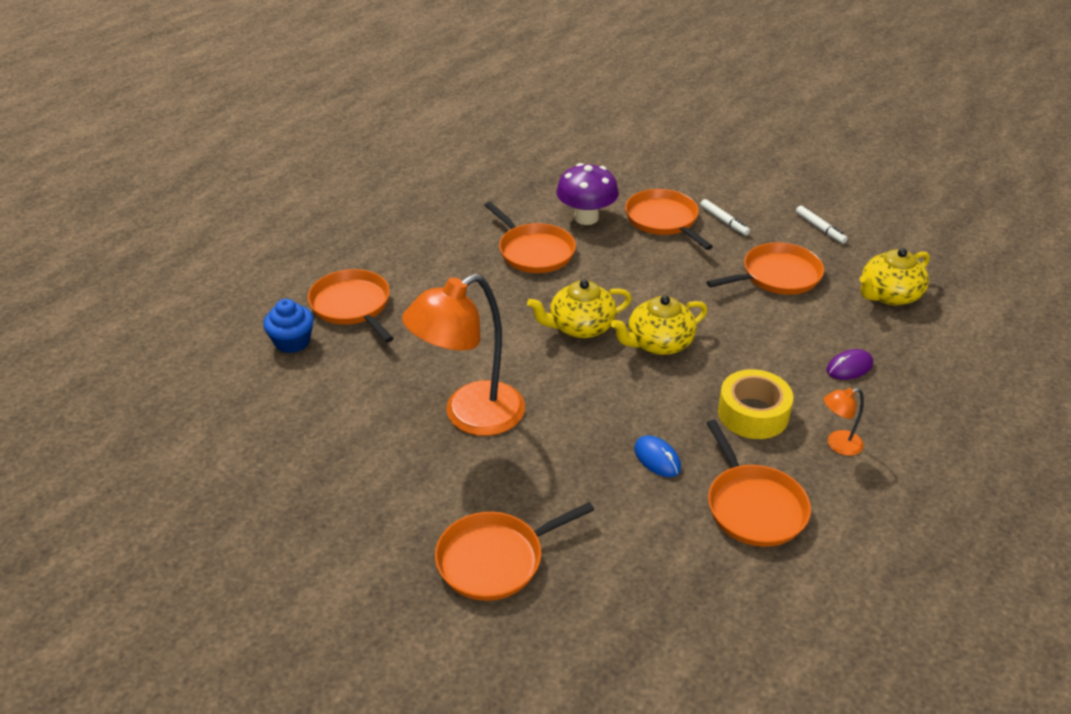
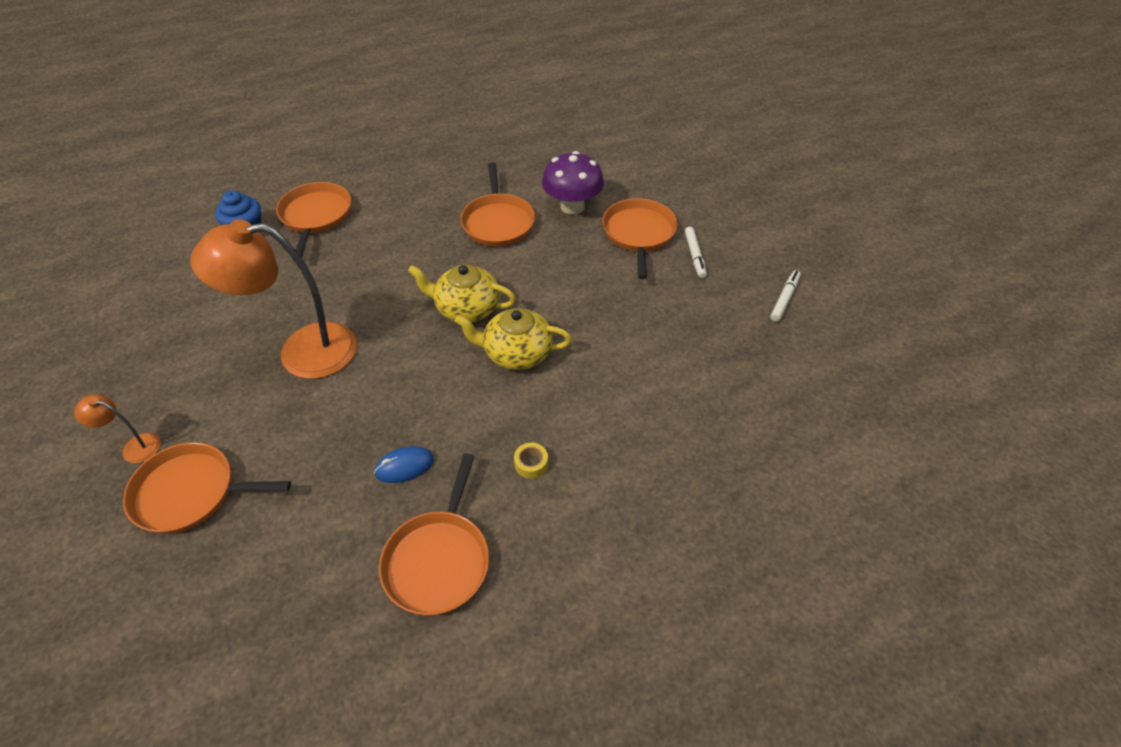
camera: 30 degrees right, 10 degrees up
(657, 459) = (404, 466): blue mouse -> blue mouse turned 75 degrees clockwise
(753, 414) = (531, 464): yellow tape -> yellow tape, size x0.45
(777, 276) = (693, 331): orange pan -> none
(820, 228) = (784, 299): white marker -> white marker turned 150 degrees counterclockwise
(838, 445) = (579, 538): orange lamp -> orange lamp (134, 446)
(849, 367) = (671, 460): purple mouse -> none
(889, 295) = (790, 400): yellow teapot -> none

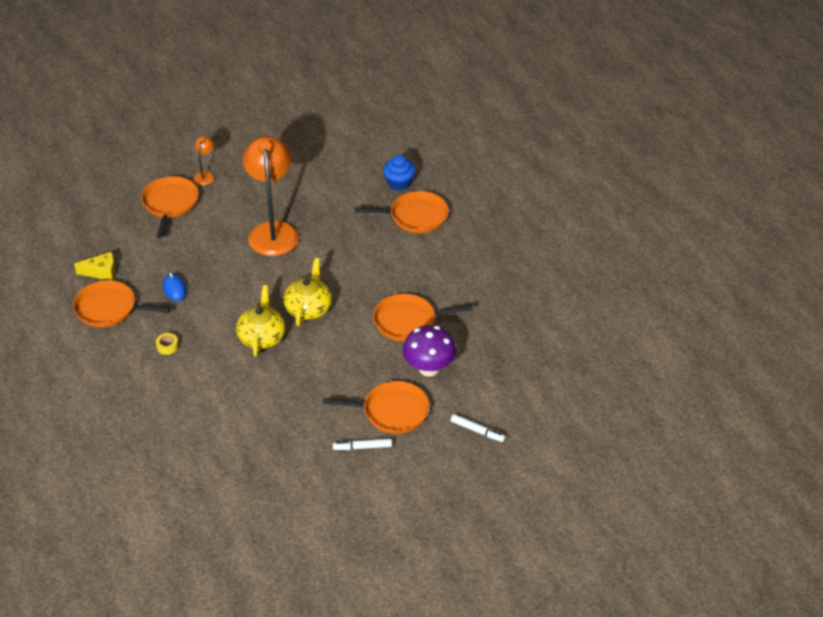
camera: 90 degrees right, 5 degrees down
(342, 585) = (101, 272): none -> yellow cheese
(784, 299) = (306, 502): white marker -> white marker (477, 431)

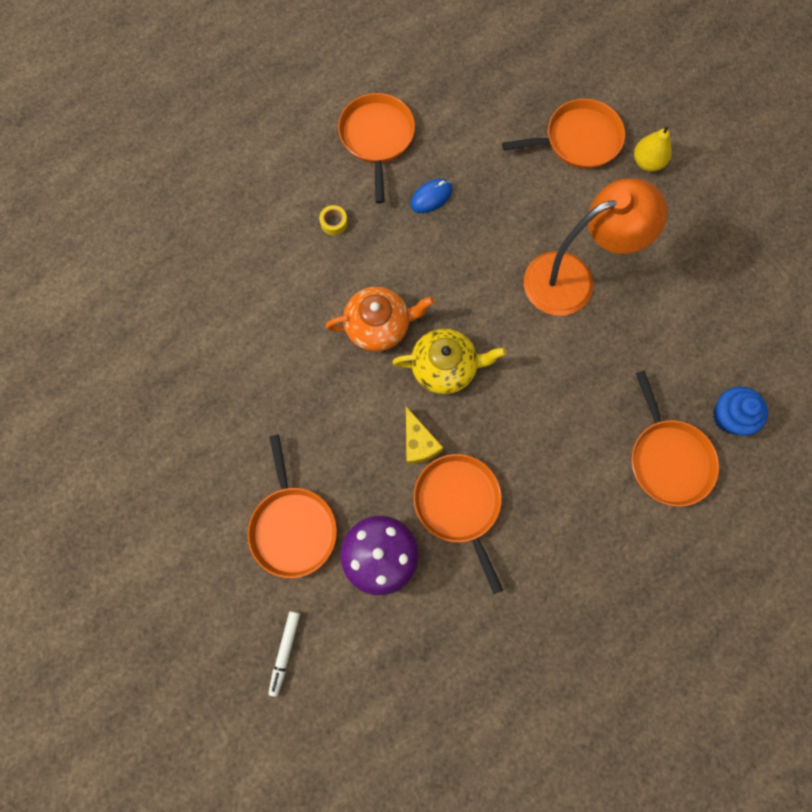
camera: 75 degrees right, 30 degrees up
(101, 272) = (434, 108): yellow cheese -> yellow cheese (418, 443)
(205, 175) = (647, 162): orange lamp -> yellow pear
(262, 337) = (379, 326): yellow teapot -> orange teapot
(362, 447) = (225, 505): white marker -> none

